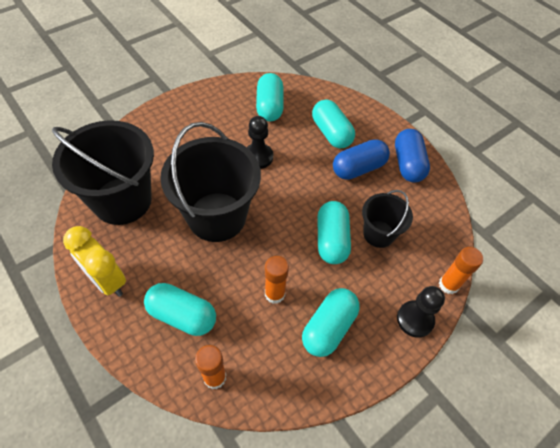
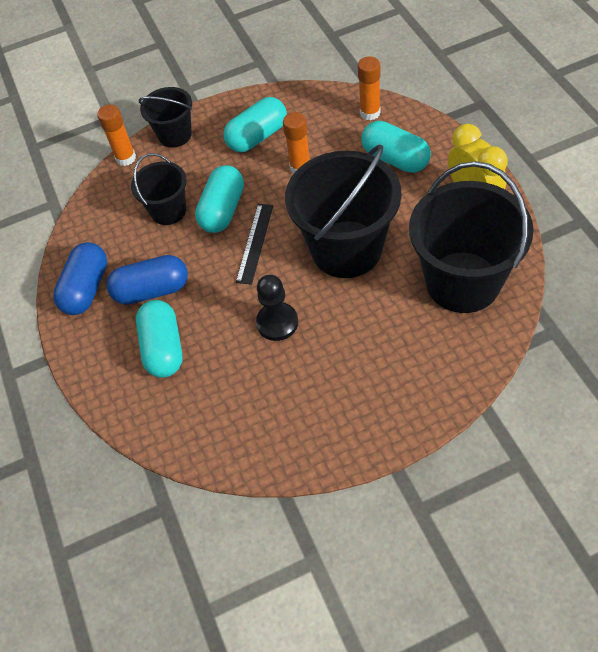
camera: 155 degrees left, 0 degrees up
(269, 107) = (237, 408): turquoise capsule -> none
(293, 213) = (254, 243): none -> black ruler
(415, 319) = (175, 135): black pawn -> black bucket

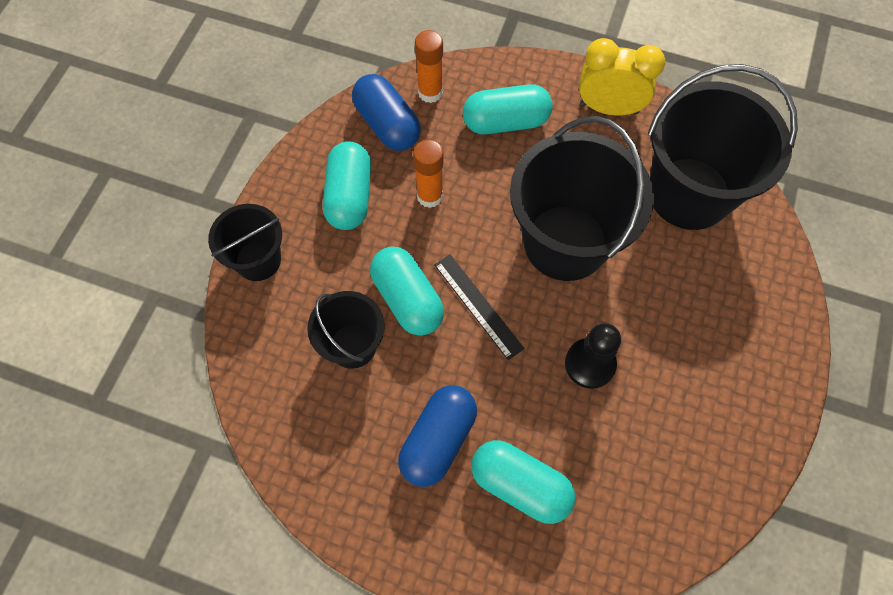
camera: 55 degrees left, 10 degrees up
(86, 289) = (368, 501): blue capsule -> blue capsule (387, 124)
(126, 158) = (233, 328): orange glue stick -> none

